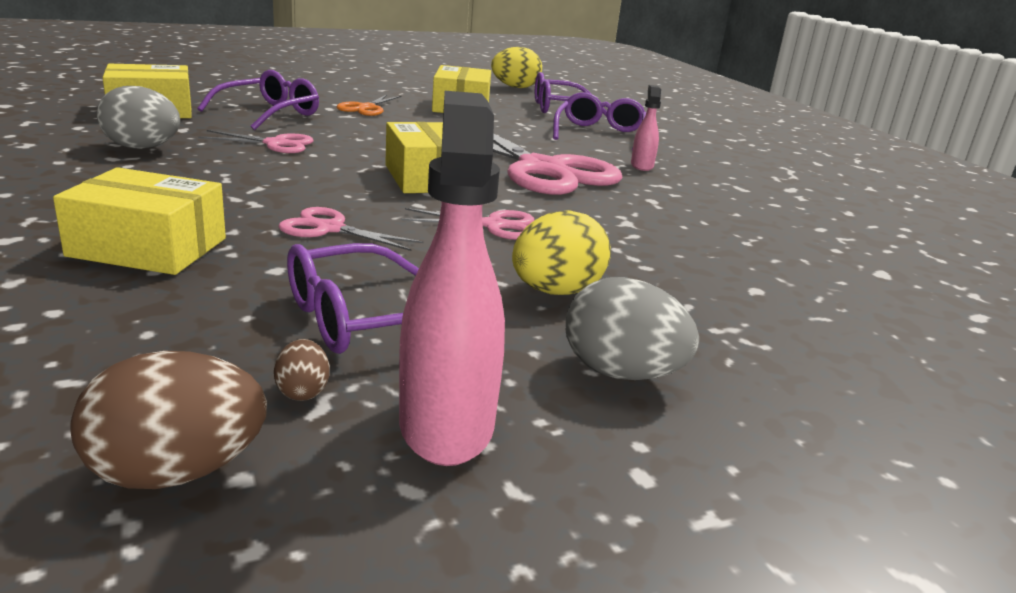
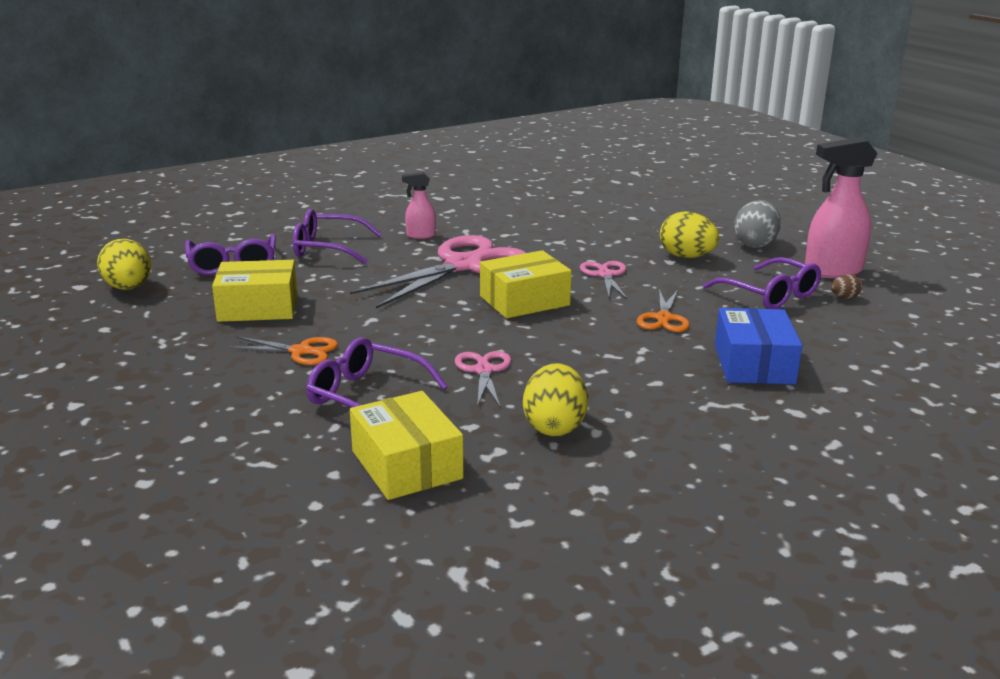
camera: 95 degrees left, 0 degrees up
(142, 148) = (554, 426): grey egg -> yellow egg
(148, 247) = (754, 364): yellow box -> blue box
(177, 472) = (918, 309): brown egg -> none
(329, 229) = (664, 318): pink scissors -> orange scissors

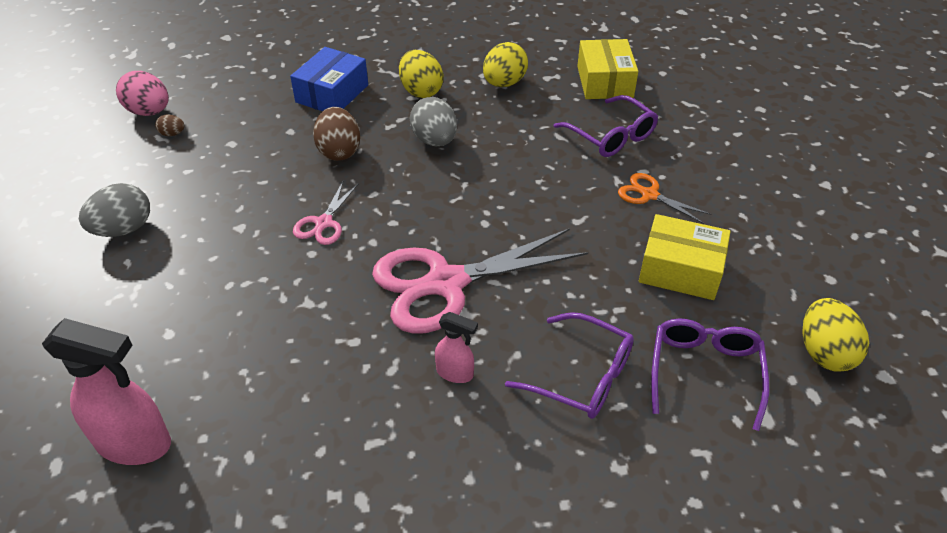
camera: 155 degrees left, 20 degrees up
(483, 370) = (518, 137): pink scissors -> none
(524, 301) = (429, 207): yellow box -> none
(576, 347) = (434, 140): none -> grey egg
(664, 318) = (339, 151): orange scissors -> brown egg
(686, 257) = (216, 229): yellow egg -> yellow egg (421, 91)
(770, 295) = (223, 153): purple glasses -> none
(832, 271) = (126, 167): pink spray bottle -> pink spray bottle (135, 443)
(904, 307) = (149, 112): none -> pink egg

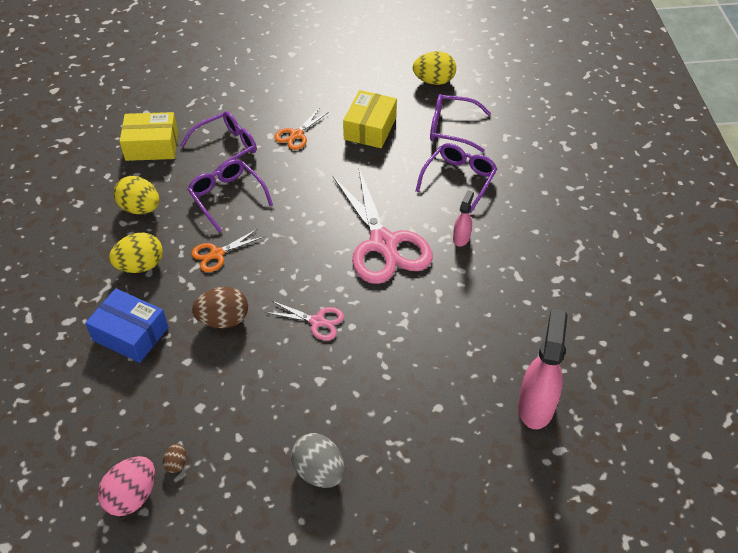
camera: 90 degrees left, 5 degrees up
(434, 140) = (217, 254): grey egg -> orange scissors
(526, 142) = (227, 197): none -> purple glasses

